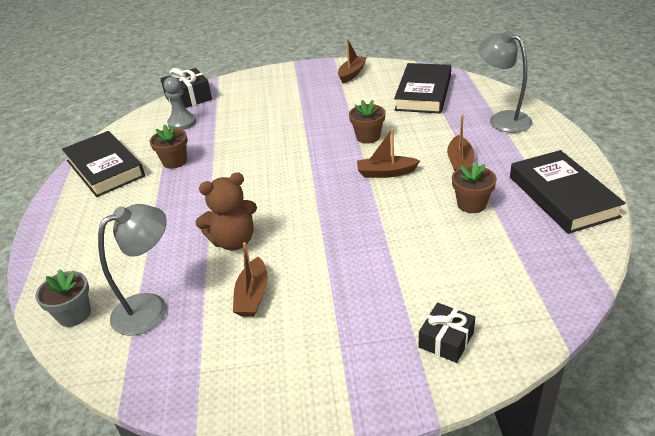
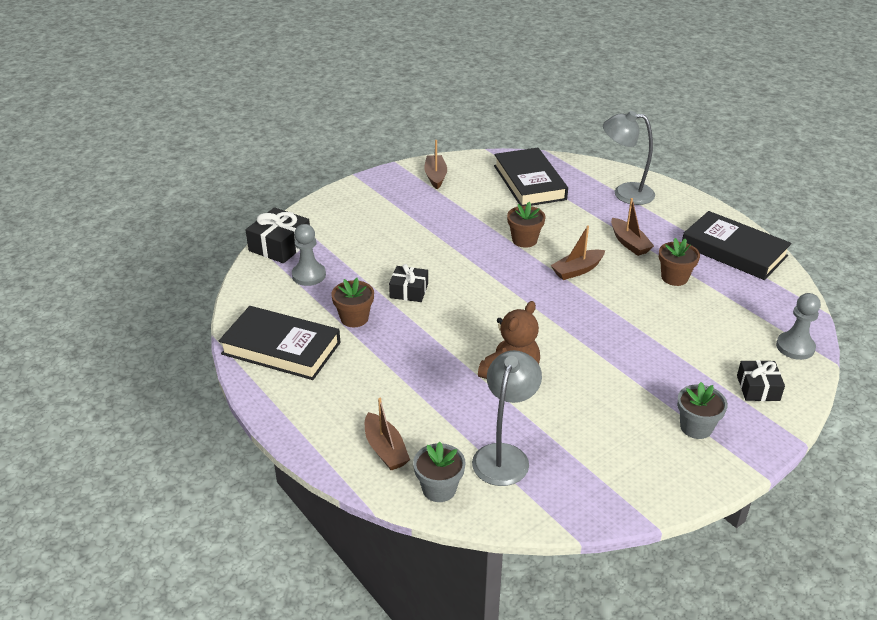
camera: 35 degrees left, 0 degrees up
(235, 152) = (409, 291): none -> black gift
(253, 295) = (581, 411): brown boat -> brown boat (385, 449)
(339, 353) = (696, 427): none -> grey flower pot
(533, 313) = (795, 347): none -> grey pawn

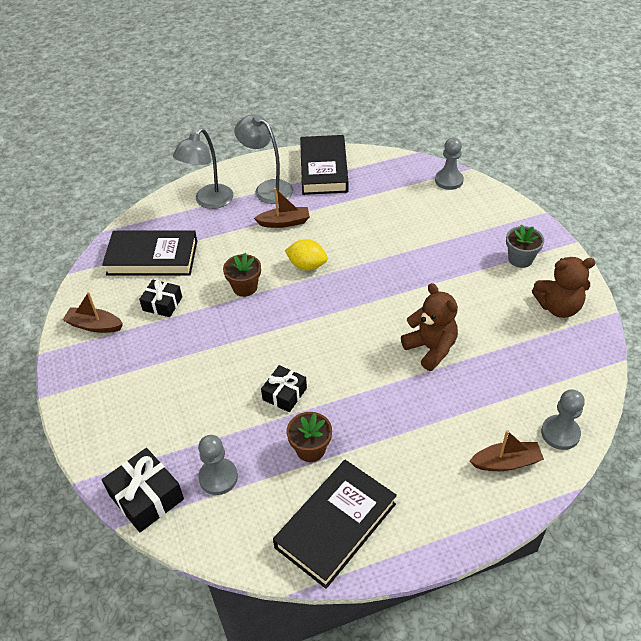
camera: 70 degrees left, 10 degrees up
(439, 489) = (560, 433): grey flower pot -> grey pawn
(504, 455) = (529, 379): grey lamp -> grey lamp (267, 188)
(577, 270) = (307, 265): brown boat -> yellow lemon
(633, 470) = (558, 307): none -> brown teddy bear
(674, 278) = (343, 212): brown flower pot -> none
(733, 251) = (324, 169): black book -> black book turned 60 degrees counterclockwise
(758, 388) = (487, 214): black gift -> black gift (162, 304)

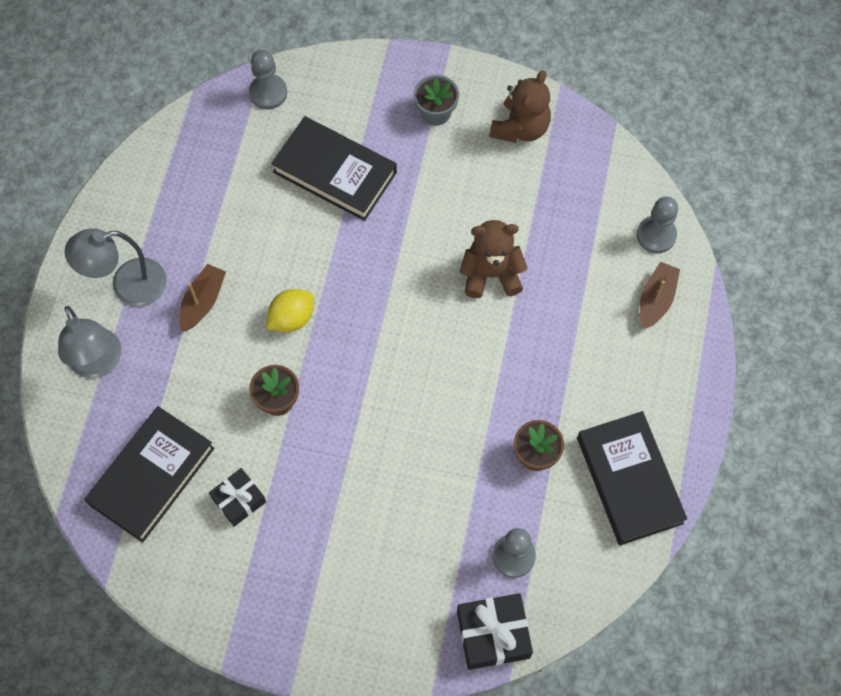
camera: 60 degrees left, 20 degrees up
(94, 325) = (220, 589): brown boat -> none
(284, 394) = (454, 441): black gift -> none
(324, 169) = (142, 205): black book -> black book (335, 172)

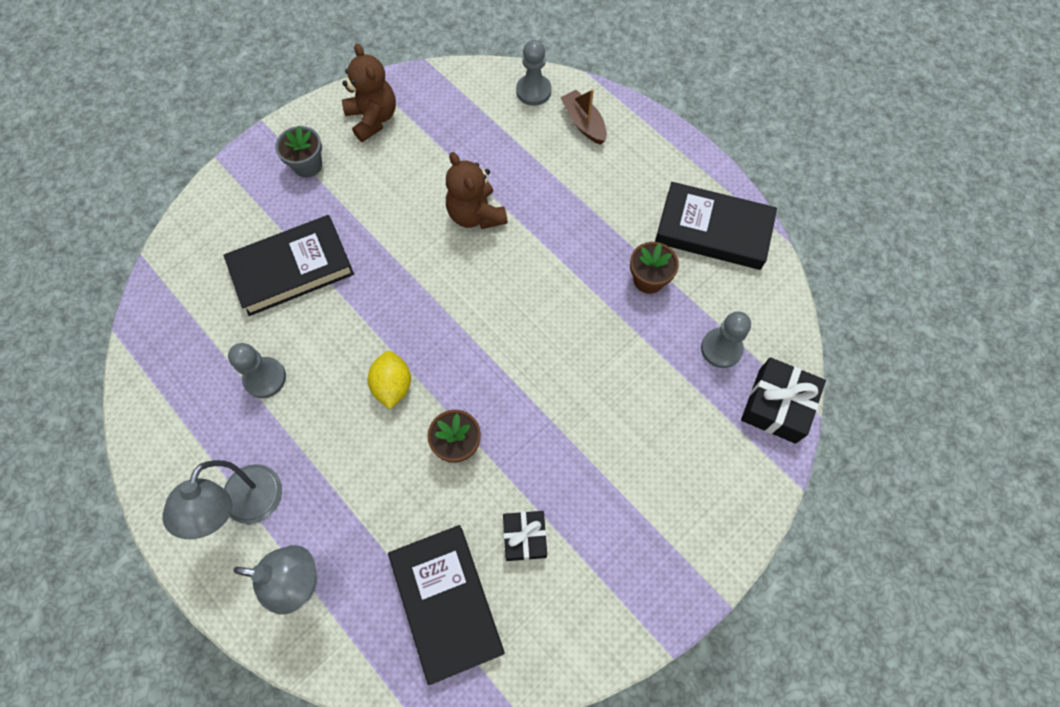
camera: 55 degrees left, 0 degrees up
(203, 302) = (317, 450): brown boat -> none
(268, 93) = (174, 273): grey pawn -> grey pawn (265, 378)
(491, 274) = (476, 214): brown teddy bear -> brown teddy bear turned 60 degrees counterclockwise

